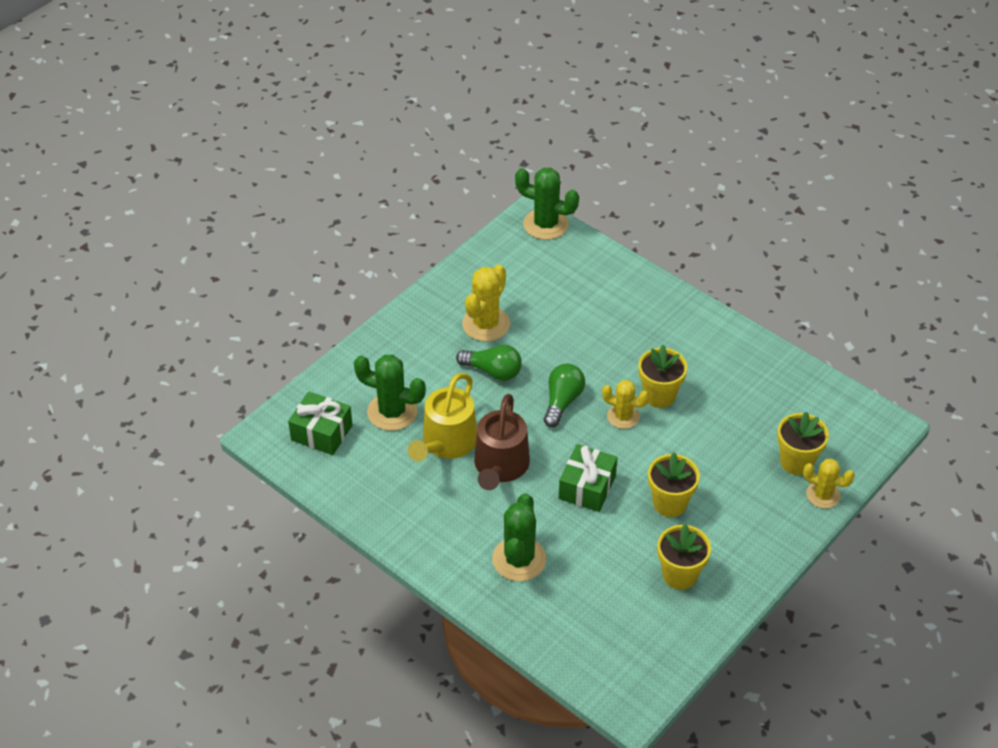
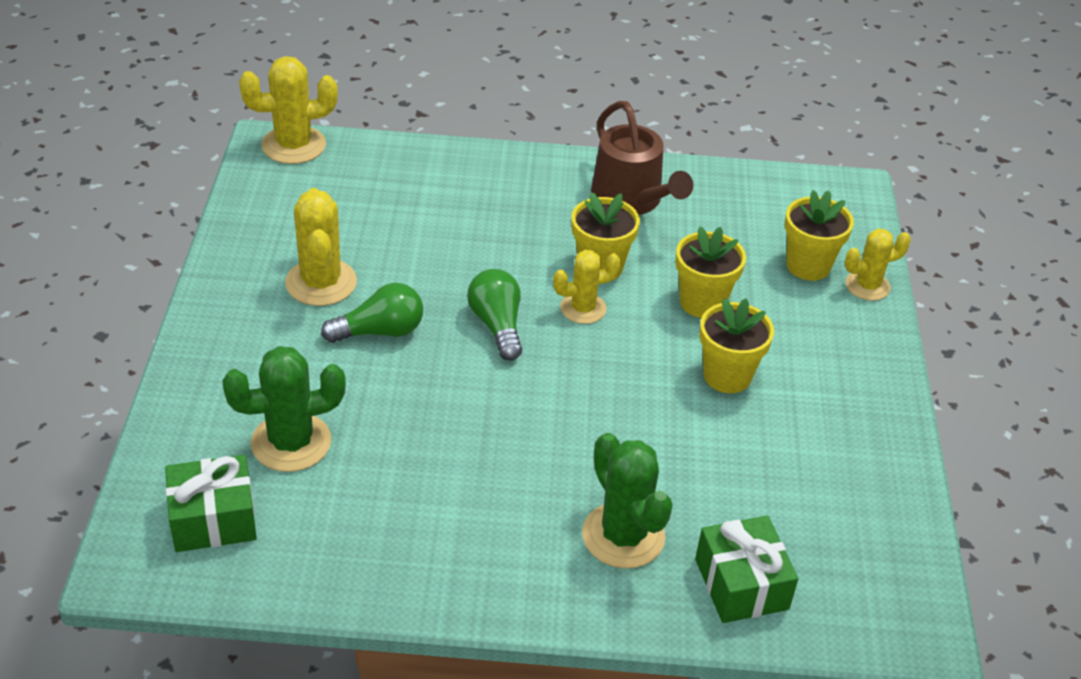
camera: 40 degrees left, 5 degrees down
(446, 443) = (399, 444): yellow watering can -> none
(500, 466) = (494, 437): brown watering can -> brown watering can (631, 199)
(545, 224) = (293, 145): green cactus -> yellow cactus
(587, 487) = (620, 407): green gift -> green gift (741, 584)
(680, 575) = (817, 448): yellow flower pot -> yellow flower pot (702, 303)

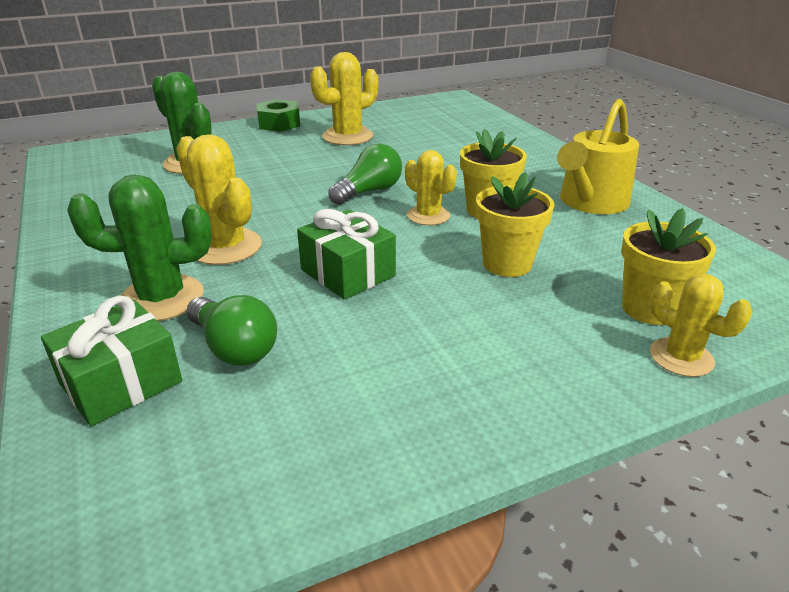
camera: 65 degrees right, 10 degrees down
(212, 325) = (279, 123): none -> green nut
(213, 519) = (112, 161): green gift -> green gift (347, 273)
(293, 145) = (462, 103): yellow cactus -> yellow cactus (225, 247)
(380, 331) = (320, 161): green light bulb -> green light bulb (234, 347)
(623, 536) = (161, 298): green cactus -> green cactus turned 45 degrees clockwise
(631, 199) = (590, 202): brown watering can -> yellow watering can
(727, 376) = (420, 301): yellow flower pot -> none

